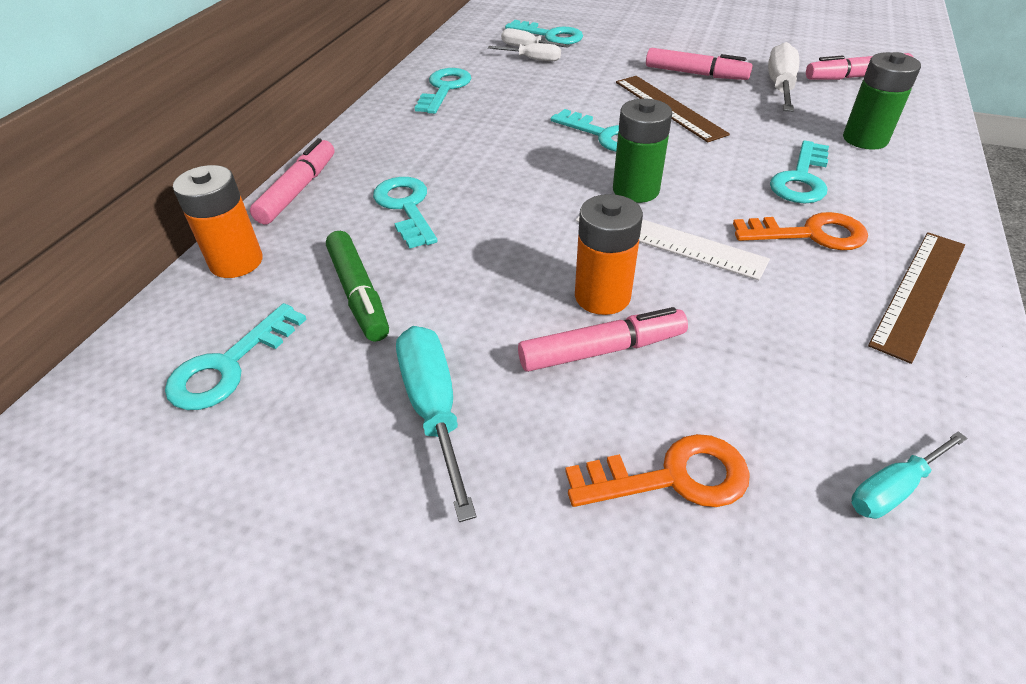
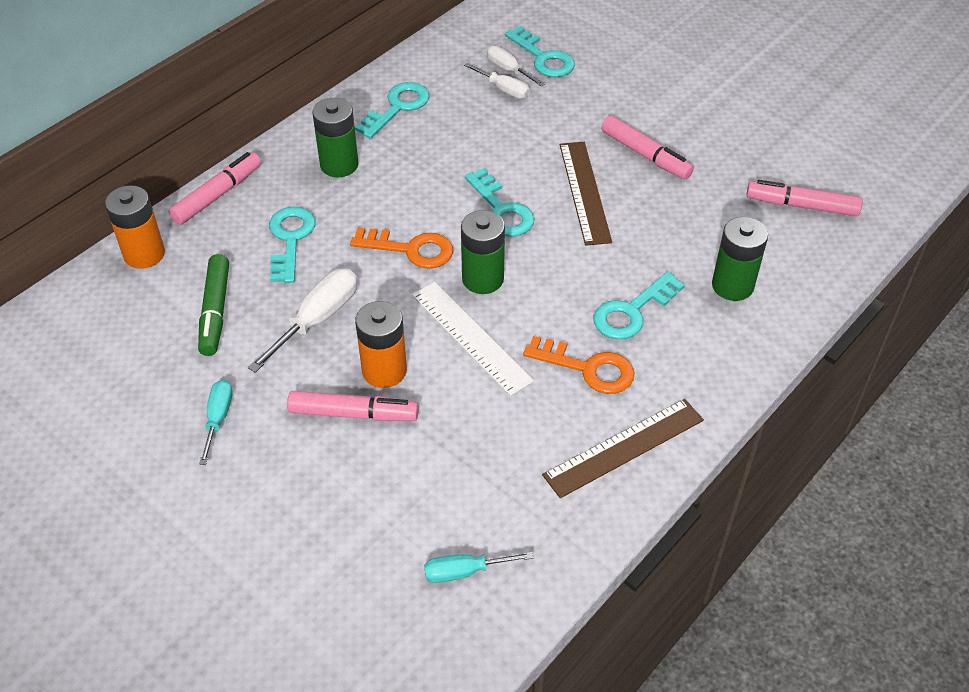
camera: 20 degrees right, 5 degrees up
(229, 365) = (107, 342): turquoise key -> none
(417, 139) = (339, 165): none -> green battery
(434, 409) = (218, 418): turquoise screwdriver -> turquoise screwdriver, size x0.62
(671, 477) = (334, 515): orange key -> orange key (411, 249)
(780, 86) = (714, 196): white screwdriver -> white screwdriver (317, 319)

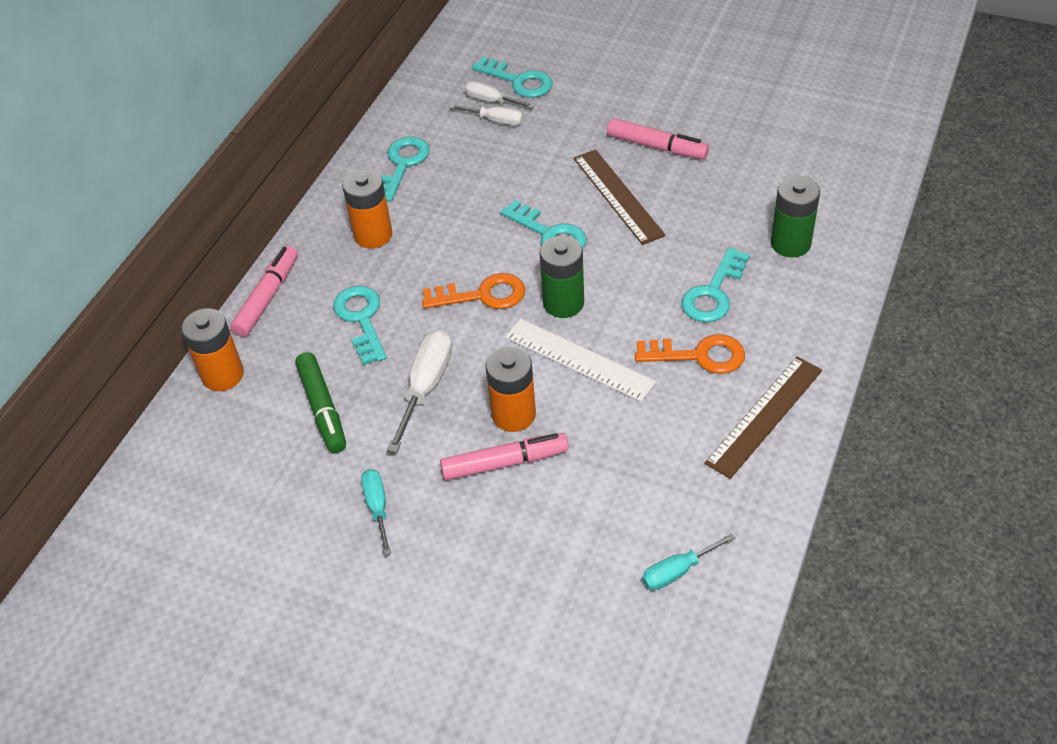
camera: 15 degrees left, 0 degrees up
(339, 165) = (373, 235): green battery -> orange battery
(802, 206) = (817, 154): pink marker -> none

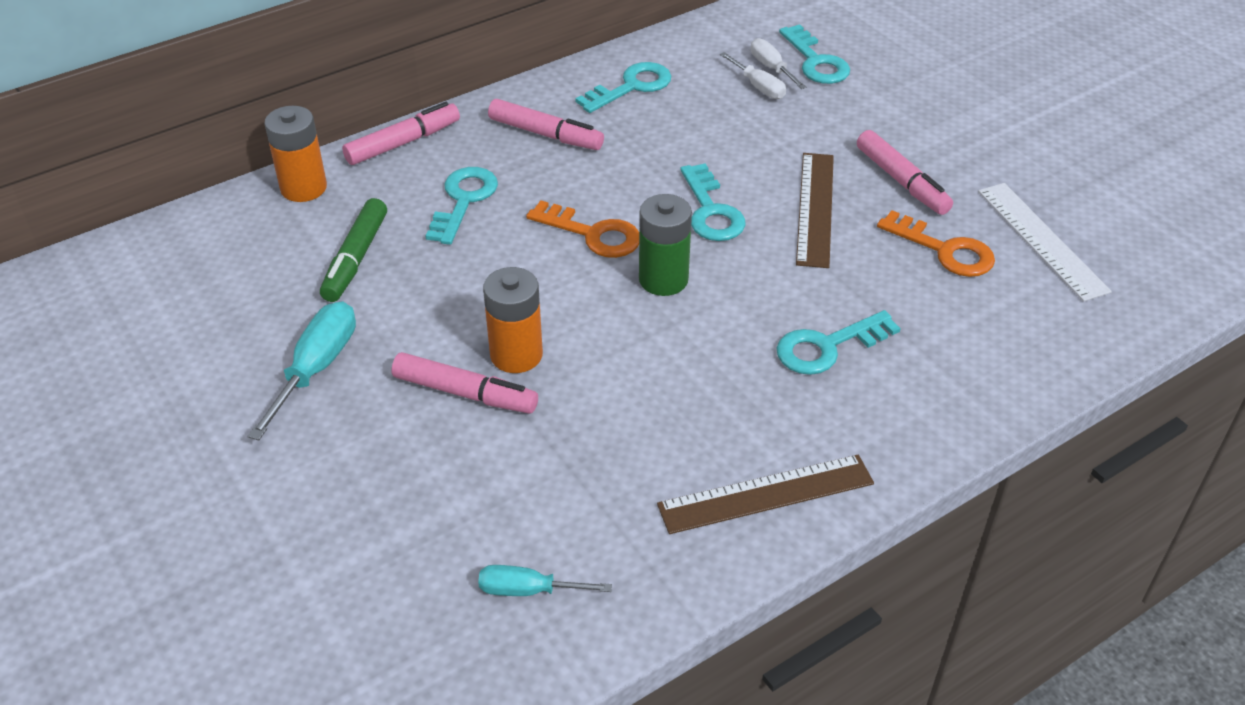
camera: 30 degrees right, 5 degrees down
(373, 235) = (545, 134): orange battery -> pink marker
(377, 507) = (316, 368): turquoise screwdriver -> turquoise screwdriver, size x1.61
(426, 386) = (462, 287): white screwdriver -> none
(579, 359) = (628, 338): white ruler -> white ruler (1041, 240)
(698, 355) = (753, 398): orange key -> orange key (944, 250)
(790, 243) = (961, 341): green battery -> none

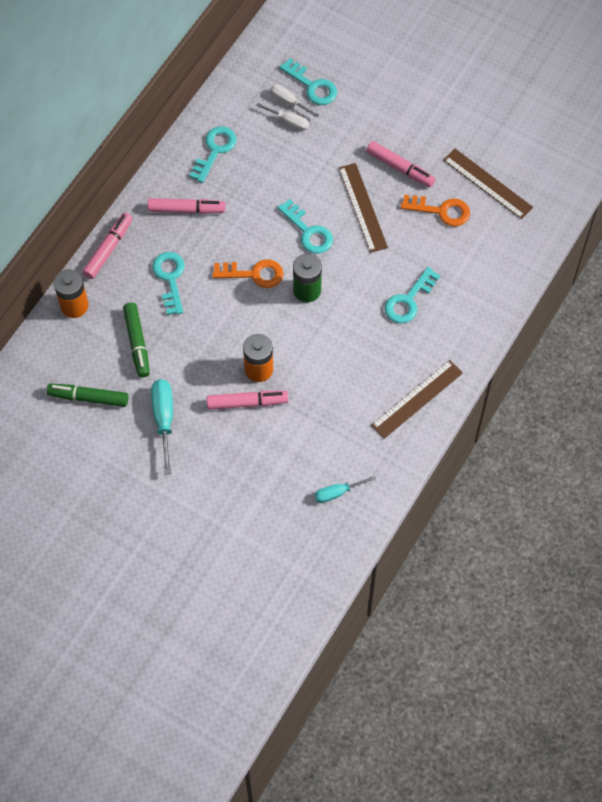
camera: 25 degrees left, 20 degrees up
(228, 300) = (88, 398): none -> green marker
(1041, 240) = (487, 183): white ruler -> brown ruler

